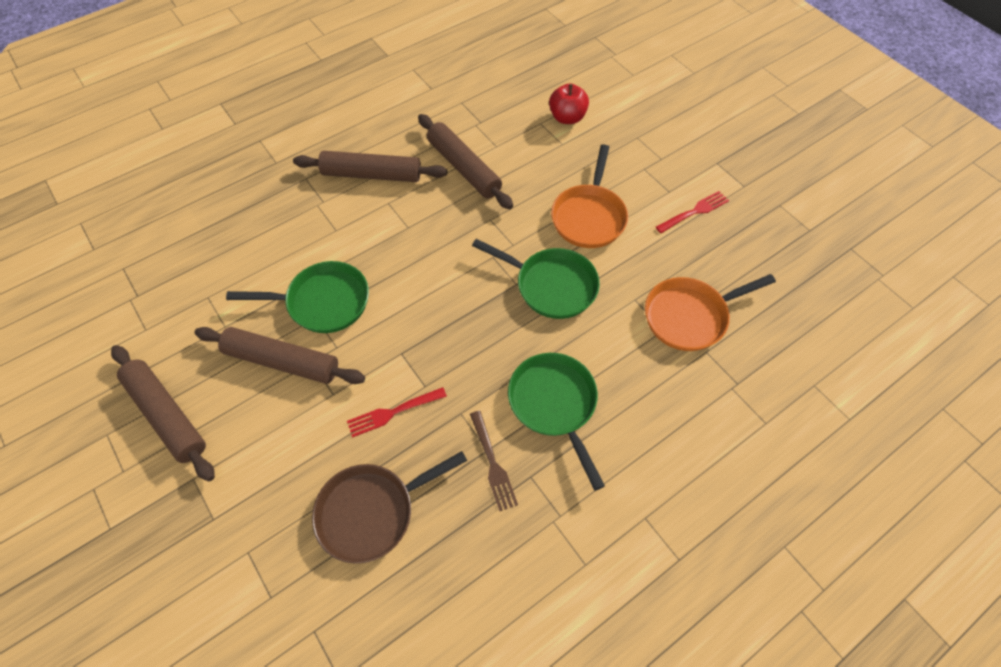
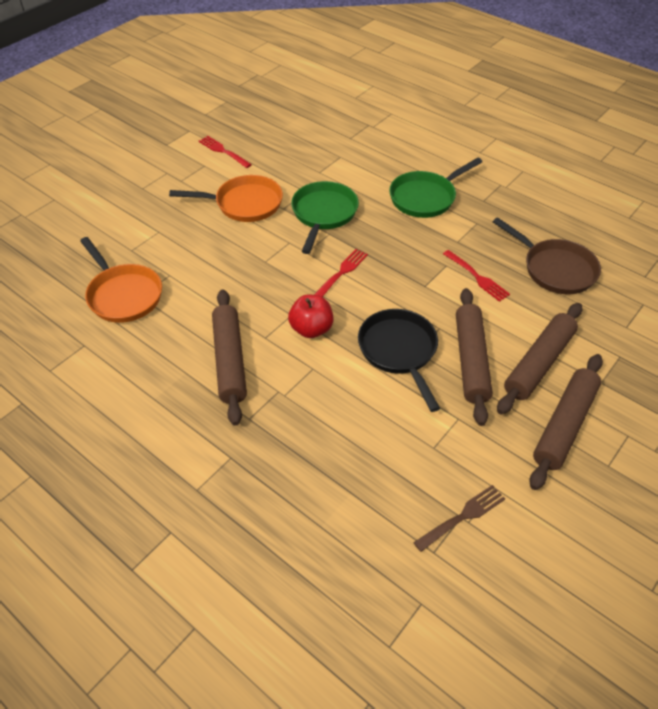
camera: 105 degrees left, 10 degrees down
(323, 302) = (399, 351): green pan -> black pan
(449, 280) = (341, 273): none -> red fork
(464, 168) = (204, 292): brown rolling pin -> brown rolling pin (539, 363)
(492, 463) = (484, 219): brown fork -> brown fork (462, 517)
(567, 117) = (121, 233): red apple -> red apple (311, 329)
(689, 316) = (324, 146): orange pan -> orange pan (123, 295)

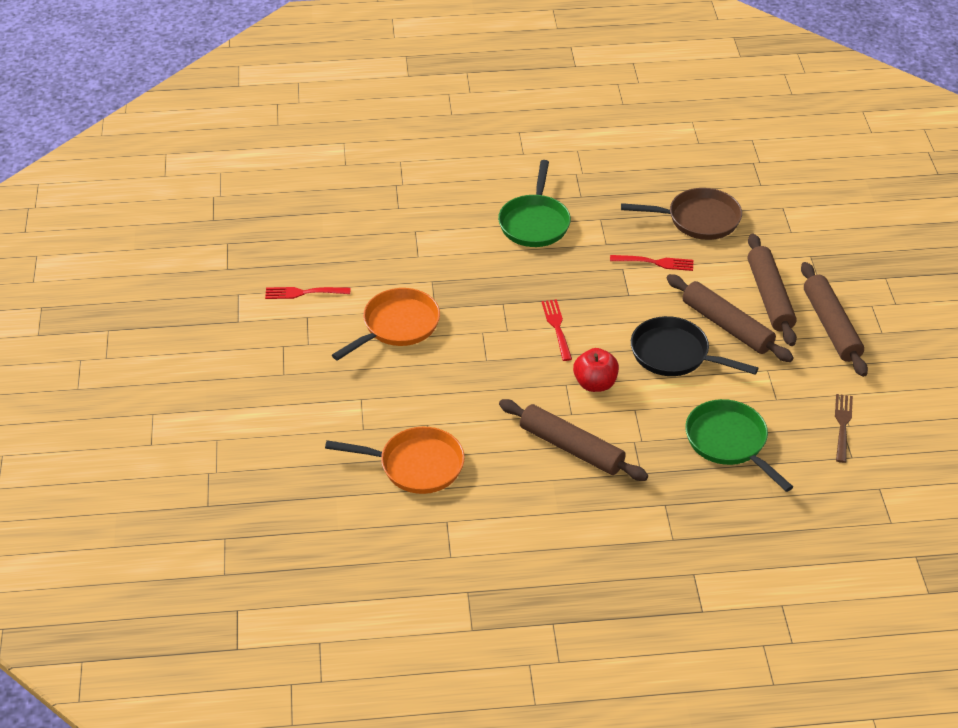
camera: 45 degrees left, 5 degrees down
(323, 214) = (475, 290): green pan -> green pan (729, 442)

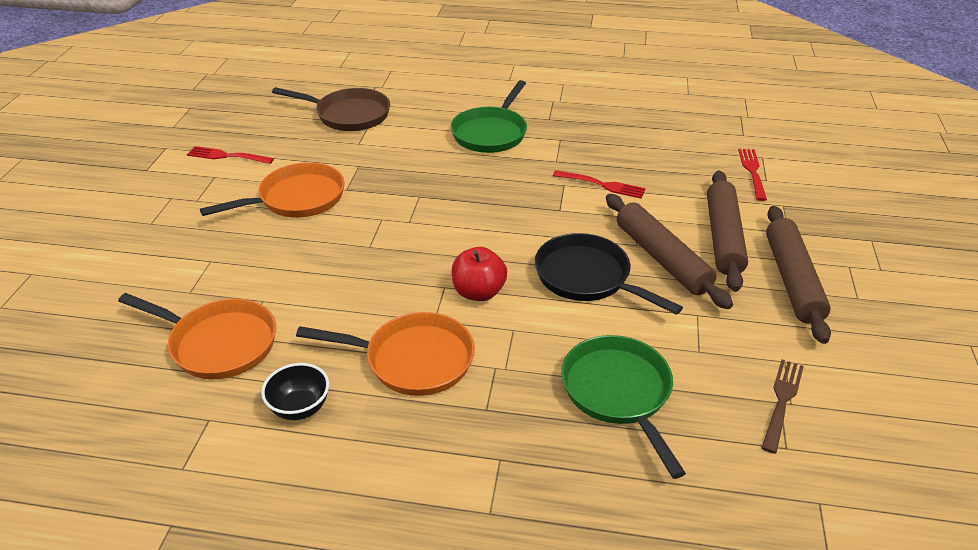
camera: 15 degrees right, 5 degrees down
(508, 499) = (300, 408): none -> black bowl
(557, 328) = (464, 228): red fork -> red fork (753, 172)
(571, 448) = (413, 360): brown rolling pin -> orange pan
(698, 219) = (665, 154): brown pan -> brown pan (348, 115)

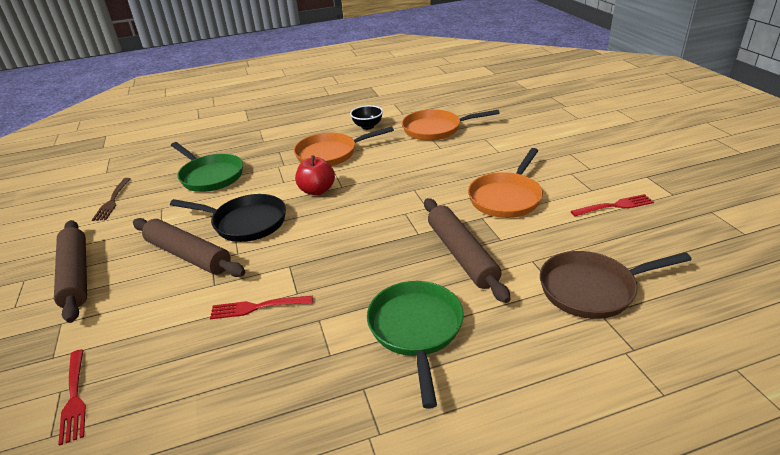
camera: 155 degrees right, 5 degrees down
(723, 237) = (130, 293): brown rolling pin -> brown rolling pin (461, 254)

